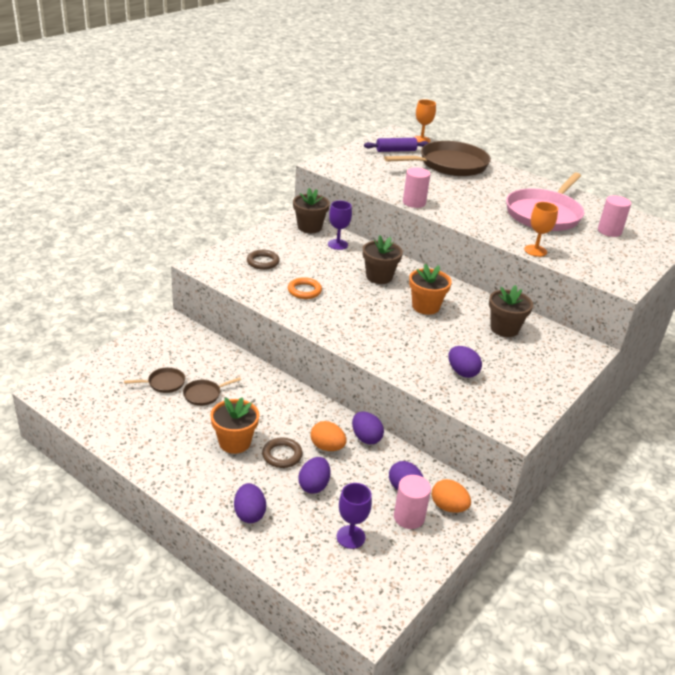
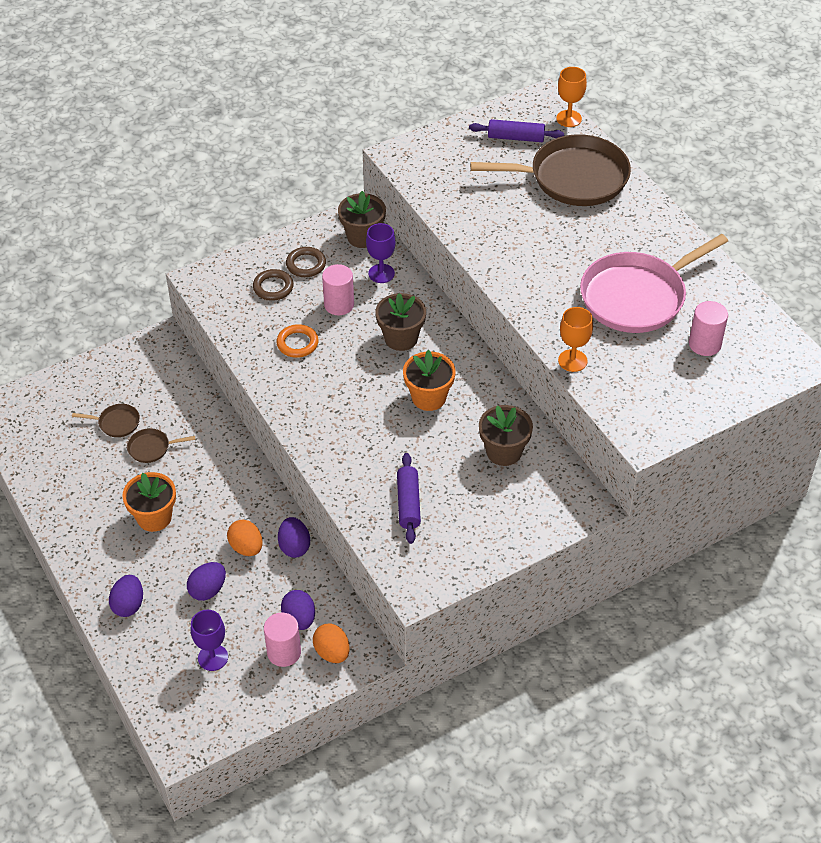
camera: 25 degrees right, 15 degrees up
(282, 455) = (194, 545): brown ring -> brown ring (306, 264)
(414, 202) = (472, 246): pink cylinder -> pink cylinder (339, 305)
(462, 372) = (408, 503): purple egg -> purple rolling pin

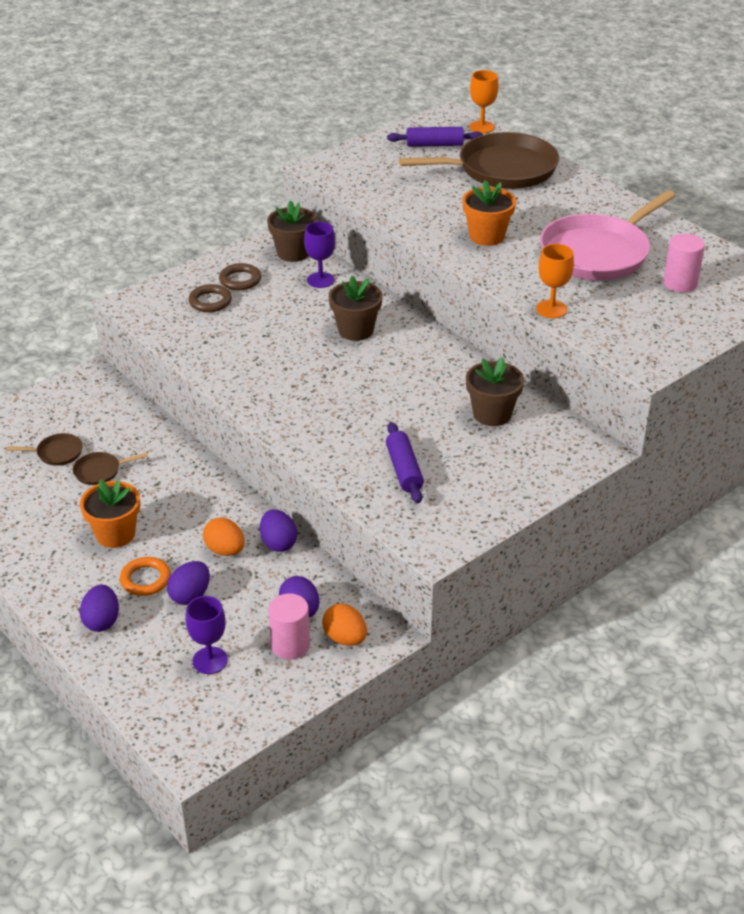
camera: 10 degrees left, 10 degrees down
(297, 343) = (247, 345): orange ring -> orange ring (145, 579)
(339, 305) = (283, 309): pink cylinder -> none
(429, 397) = (399, 376): orange flower pot -> orange flower pot (486, 236)

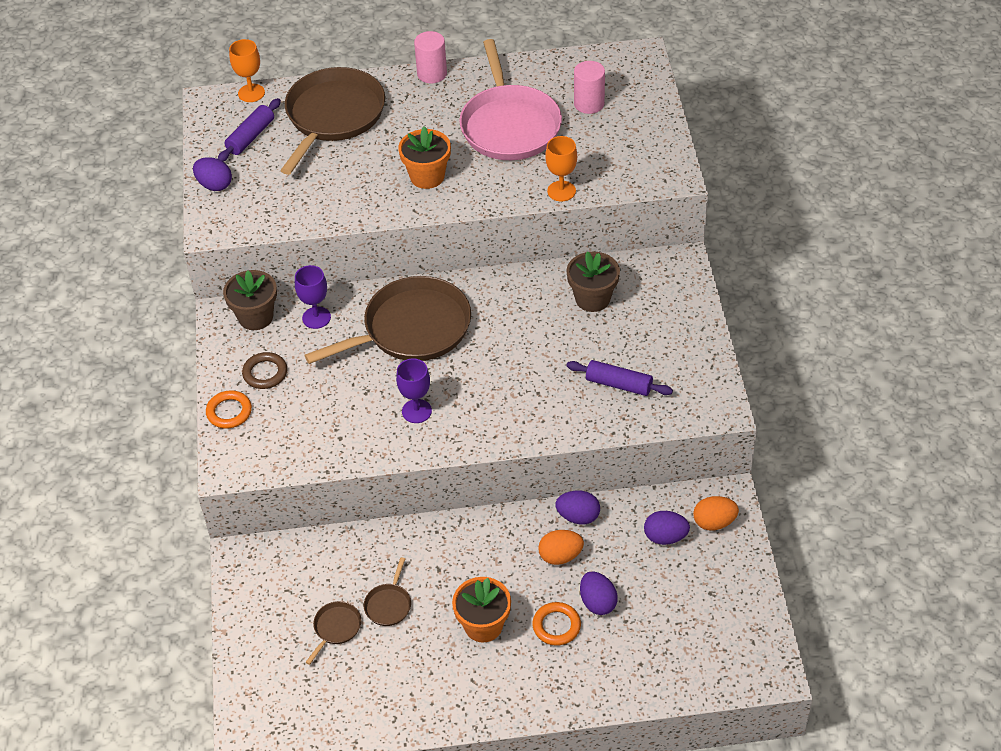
camera: 55 degrees left, 10 degrees up
(102, 621) = (585, 676): purple egg -> purple egg (214, 185)
(186, 280) = (229, 412): none -> orange ring
(210, 301) = (280, 409): brown ring -> none
(210, 660) = (680, 619): purple goblet -> purple goblet (416, 411)
(290, 645) = (698, 560): pink cylinder -> pink cylinder (432, 74)
(355, 330) = (412, 328): brown flower pot -> brown pan

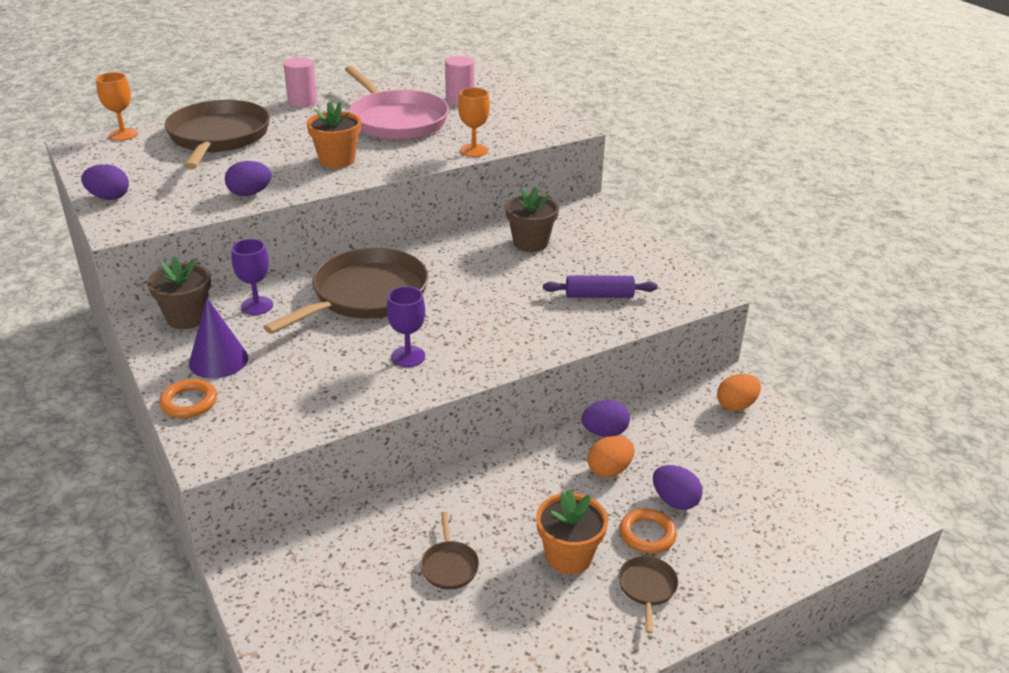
camera: 25 degrees left, 15 degrees down
(250, 137) = (135, 161): purple rolling pin -> none
(265, 373) = (218, 360): brown ring -> purple cone
(336, 628) = (398, 608): brown pan -> brown pan (647, 588)
(665, 537) = (700, 428): purple egg -> purple egg (250, 193)

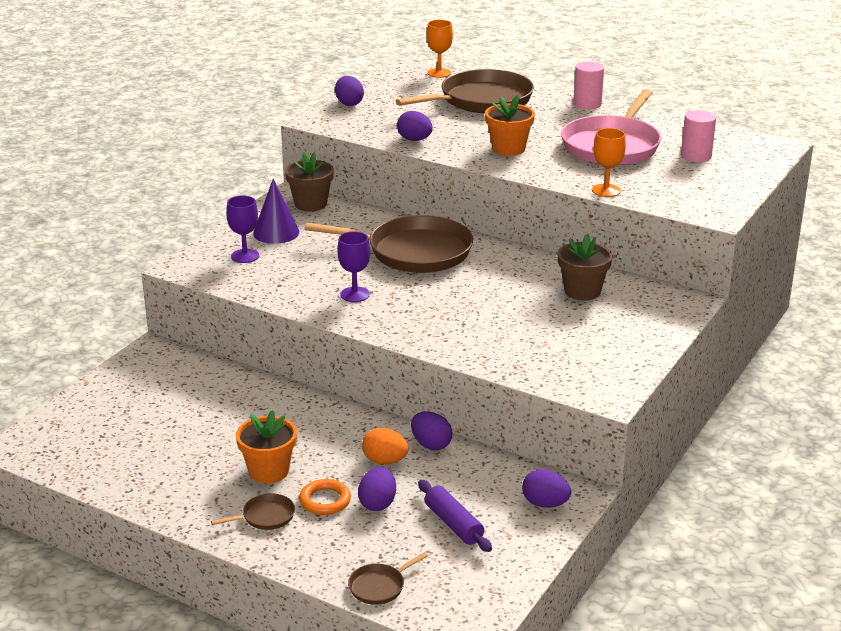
camera: 60 degrees right, 5 degrees down
(189, 402) = (223, 241): orange ring -> none
(257, 306) = (352, 220): purple goblet -> purple goblet (245, 256)
(449, 566) = (216, 424): brown pan -> brown pan (379, 586)
(599, 296) = (537, 346): purple rolling pin -> purple rolling pin (453, 524)
(736, 405) = (545, 504): orange egg -> purple egg

